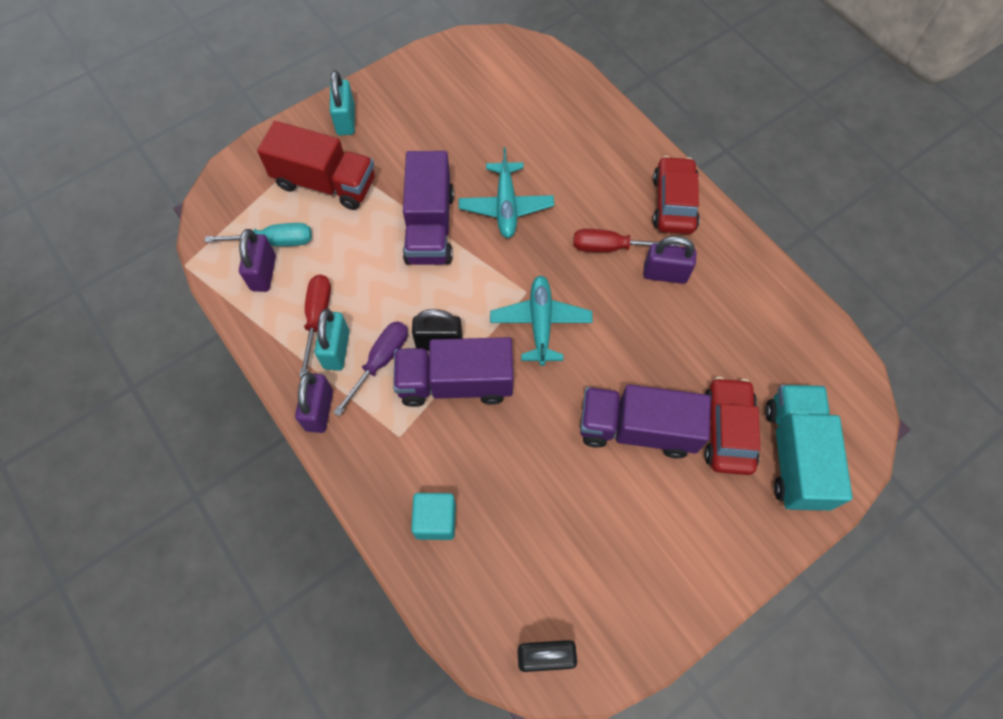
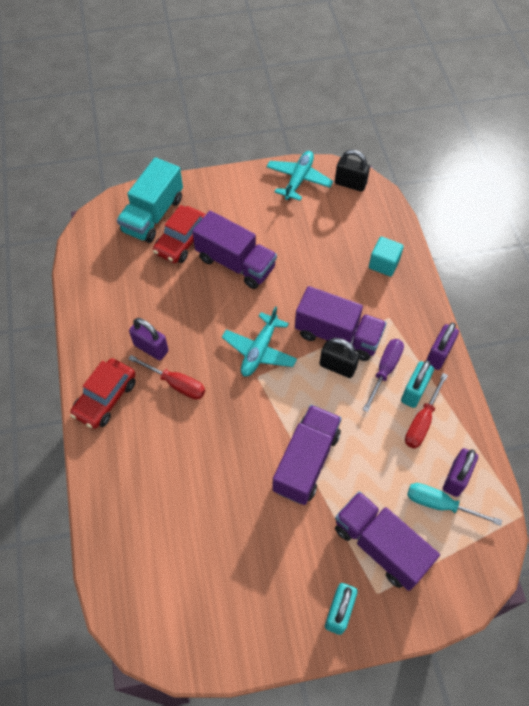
camera: 155 degrees left, 5 degrees down
(325, 183) = (380, 545): red truck -> purple truck
(380, 361) = (385, 370): purple screwdriver -> purple screwdriver turned 150 degrees clockwise
(506, 206) = (236, 453): turquoise plane -> turquoise plane (298, 180)

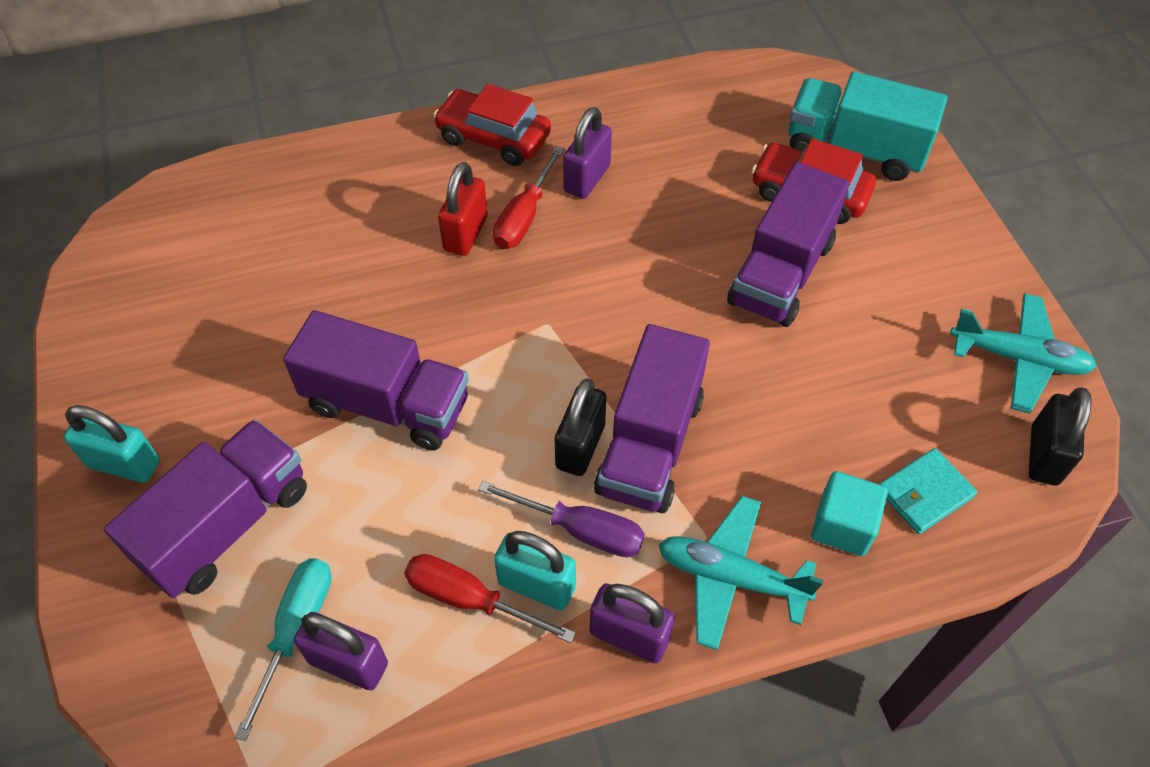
camera: 85 degrees right, 5 degrees down
(185, 417) = (466, 234): none -> red padlock
(259, 350) = (600, 322): turquoise plane -> turquoise plane (730, 577)
(368, 230) = (924, 493): none -> turquoise wallet

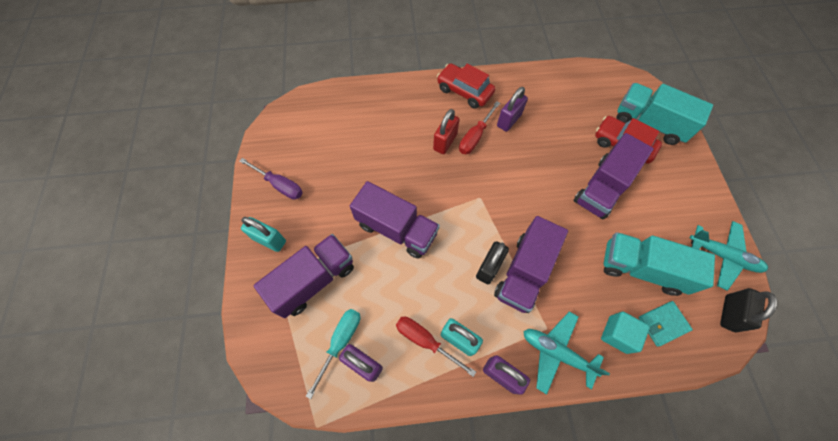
camera: 10 degrees right, 10 degrees up
(580, 530) = (484, 313): purple screwdriver -> purple screwdriver (280, 185)
(872, 404) = (641, 269): none -> turquoise truck

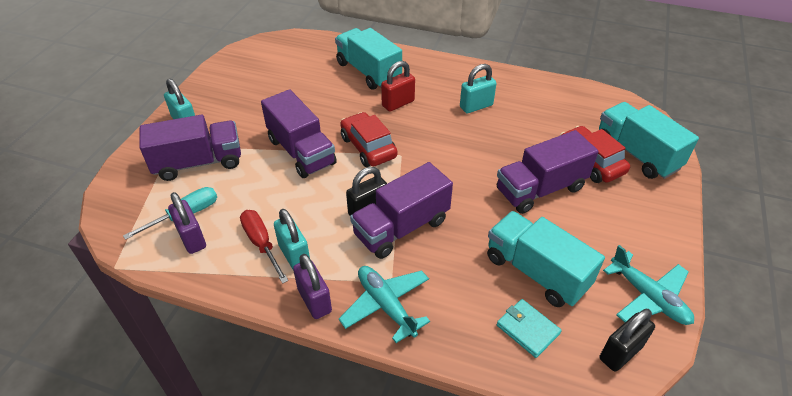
camera: 25 degrees right, 20 degrees down
(280, 185) = (224, 88): purple screwdriver -> none
(398, 115) = (368, 72): none -> turquoise truck
(464, 91) = (447, 72): red car -> red car (368, 147)
(475, 137) = (431, 108): red screwdriver -> none
(509, 120) = (476, 106): purple padlock -> turquoise padlock
(617, 334) = (466, 317): turquoise cube -> none
(663, 324) = (527, 329): turquoise wallet -> turquoise wallet turned 45 degrees clockwise

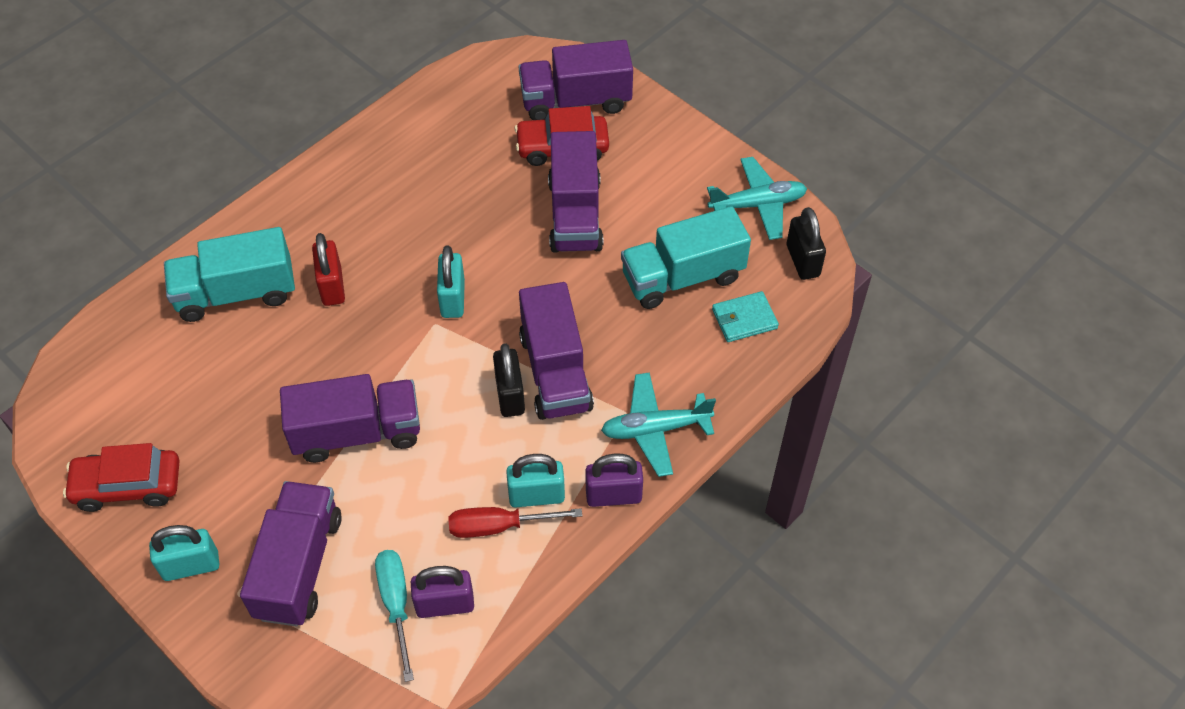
camera: 65 degrees left, 10 degrees up
(368, 147) = (398, 353): red car -> red car (128, 486)
(476, 106) = (396, 205): turquoise padlock -> turquoise padlock (453, 299)
(636, 154) = (576, 101): turquoise truck -> purple truck

